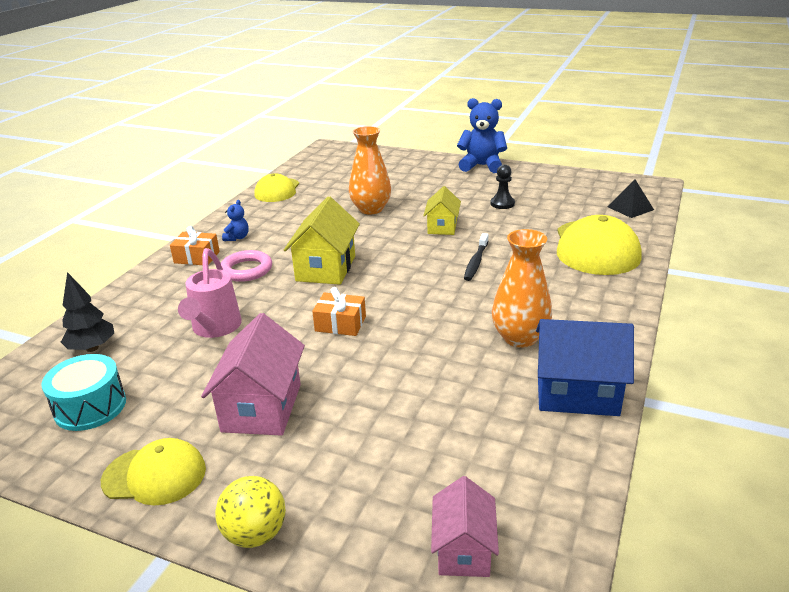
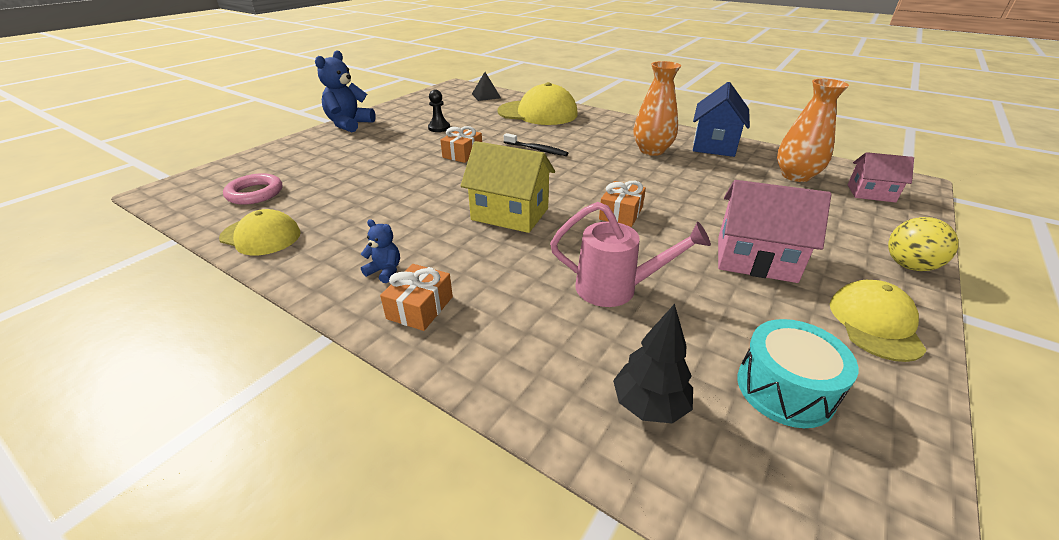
camera: 80 degrees left, 5 degrees up
(246, 270) = (484, 265): pink ring -> pink ring (255, 193)
(371, 209) = (390, 181): orange vase -> orange vase (795, 176)
(442, 227) = (462, 154): yellow house -> orange gift

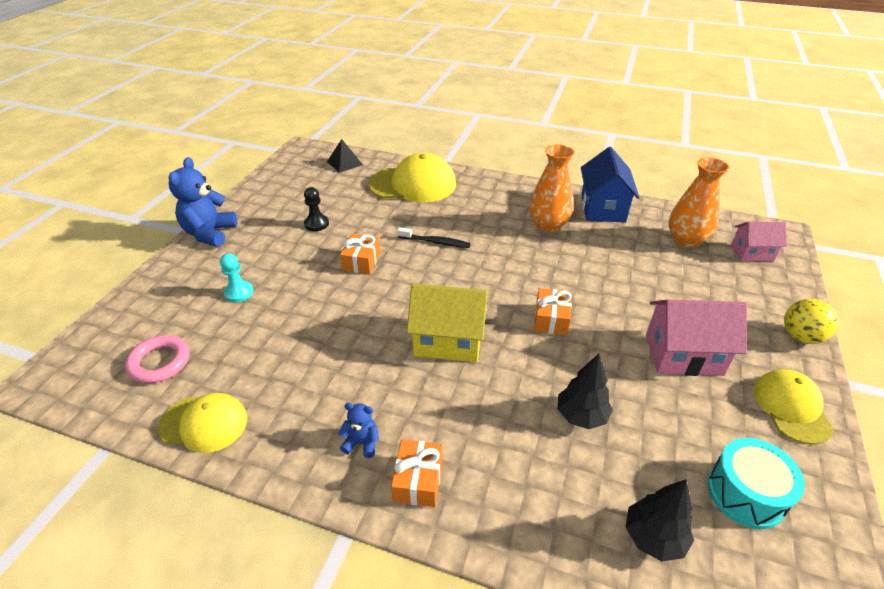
camera: 15 degrees left, 5 degrees up
(347, 161) = (239, 293): none -> turquoise pawn
(615, 289) = (581, 416): pink watering can -> black tree

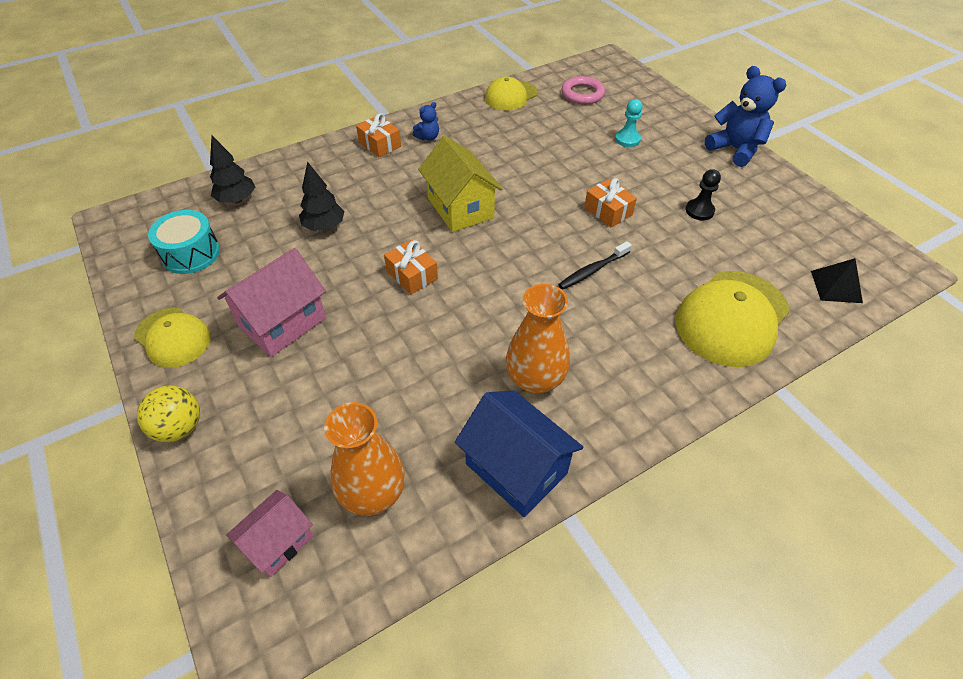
camera: 130 degrees right, 10 degrees up
(448, 340) = (460, 208): yellow house -> yellow house turned 75 degrees counterclockwise

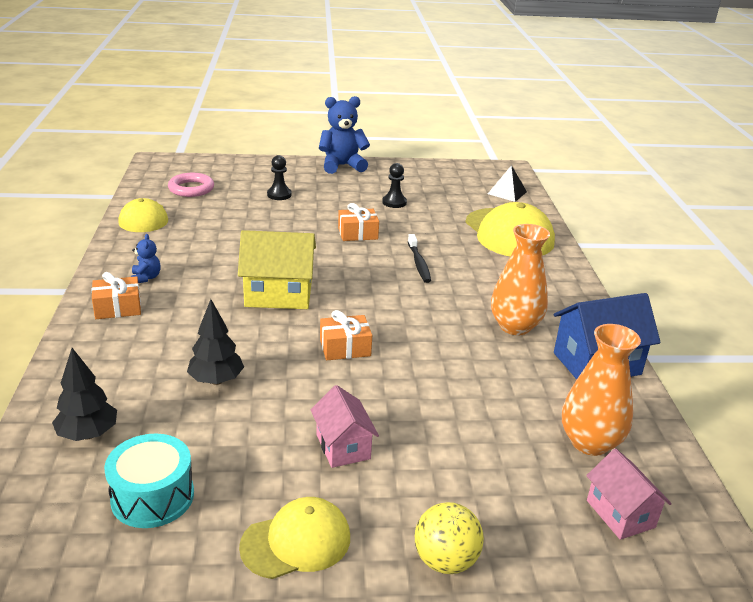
camera: 65 degrees left, 20 degrees down
(283, 322) = (343, 446): pink house -> pink house, size x0.62
(627, 139) = (279, 195): turquoise pawn -> black pawn

